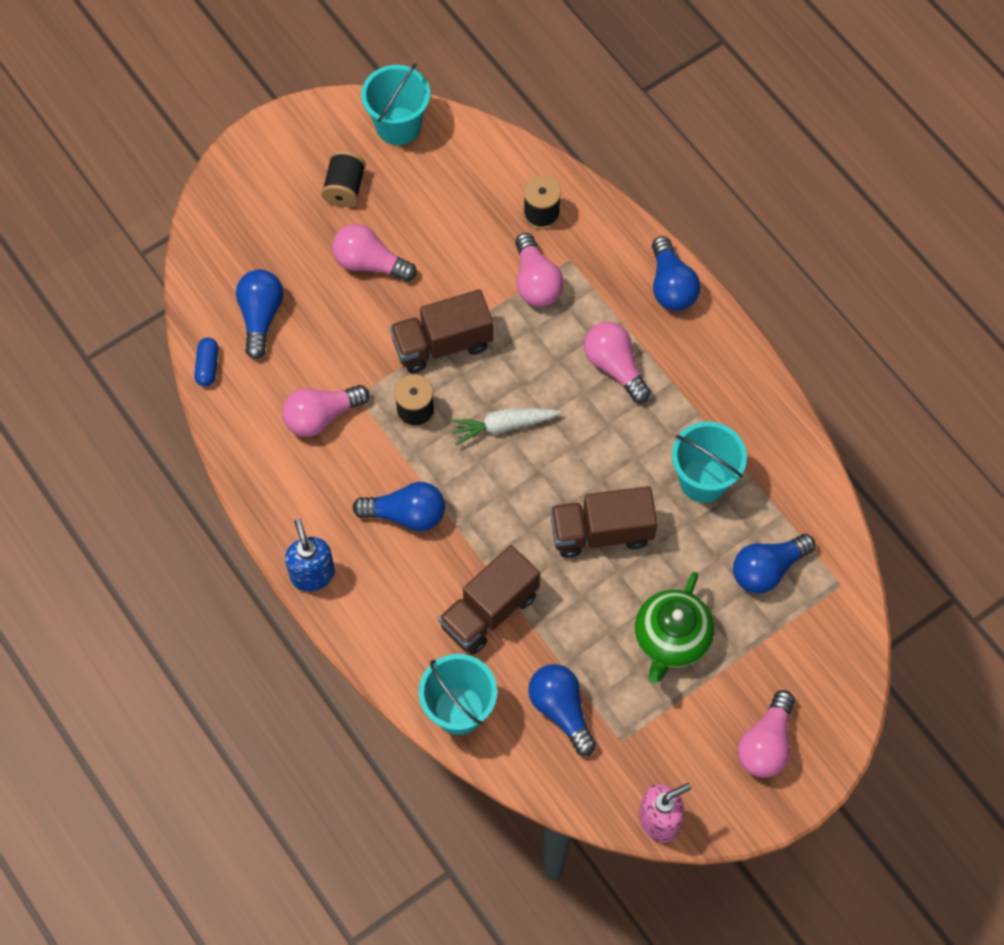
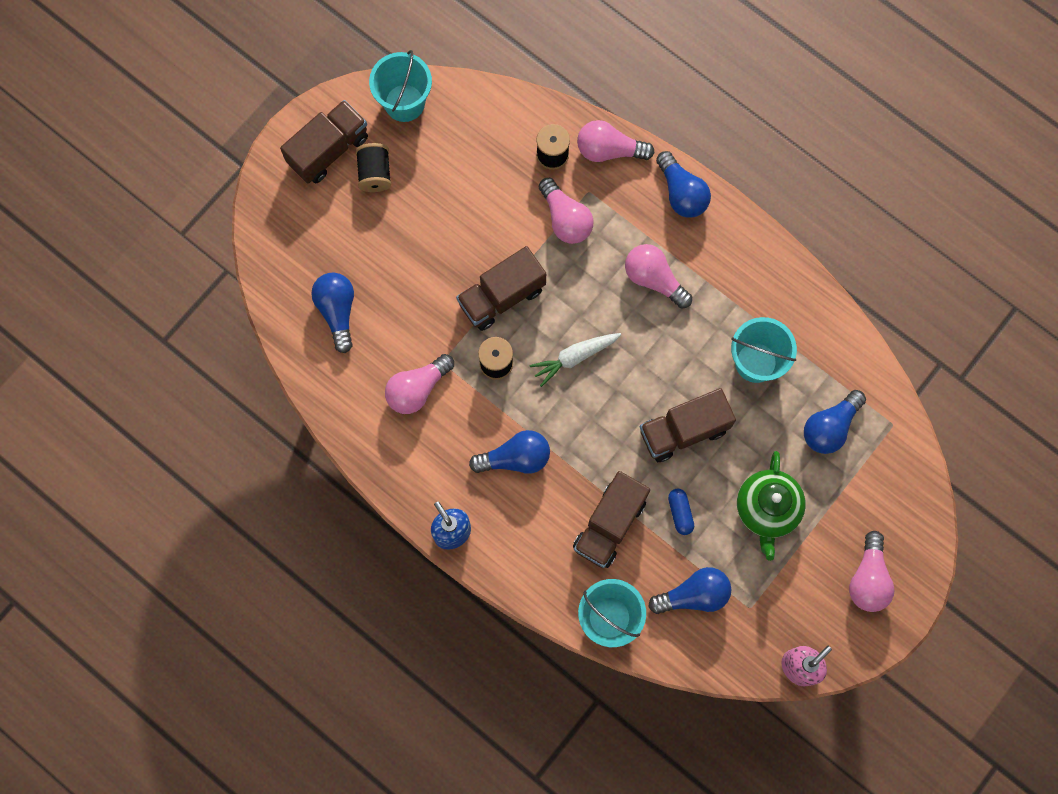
camera: 15 degrees left, 10 degrees up
(207, 366) = (305, 369): blue capsule -> blue capsule (680, 513)
(303, 154) = (328, 150): none -> brown truck
(370, 263) = (417, 238): pink light bulb -> pink light bulb (609, 150)
(561, 710) = (693, 595): blue light bulb -> blue light bulb turned 120 degrees clockwise

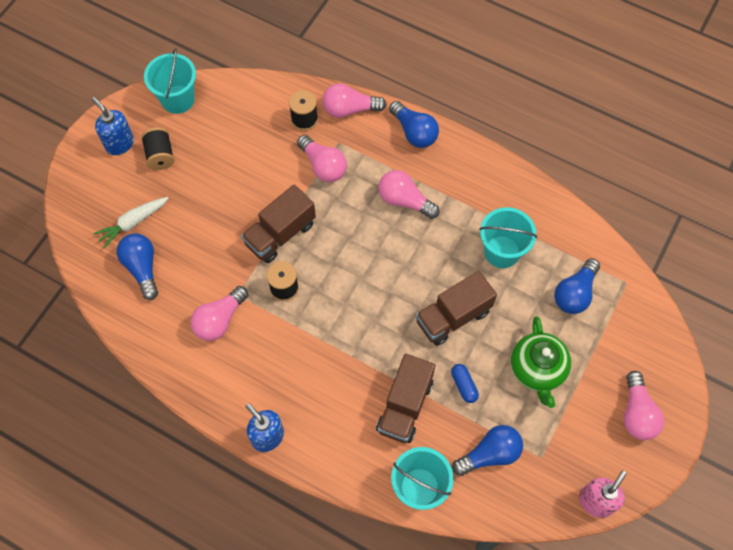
camera: 10 degrees left, 10 degrees down
(328, 150) = (119, 144): brown truck -> blue soap dispenser
(515, 458) = (313, 363): blue light bulb -> none
(575, 357) = (350, 272): white carrot -> white carrot (133, 223)

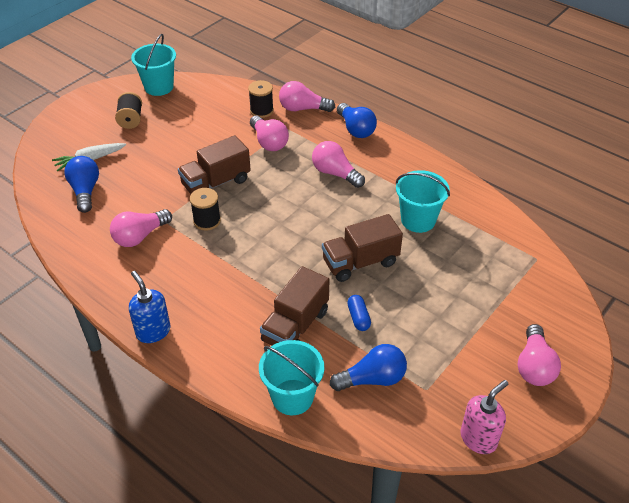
camera: 10 degrees right, 20 degrees down
(119, 144) = (99, 108): blue soap dispenser -> none
(537, 370) = (436, 315): green teapot -> none
(575, 293) = (484, 260): blue light bulb -> none

